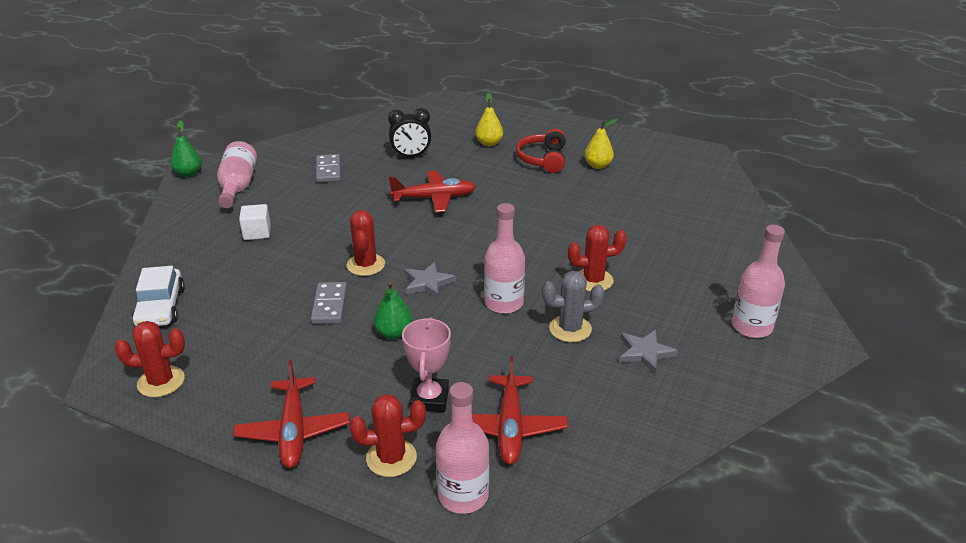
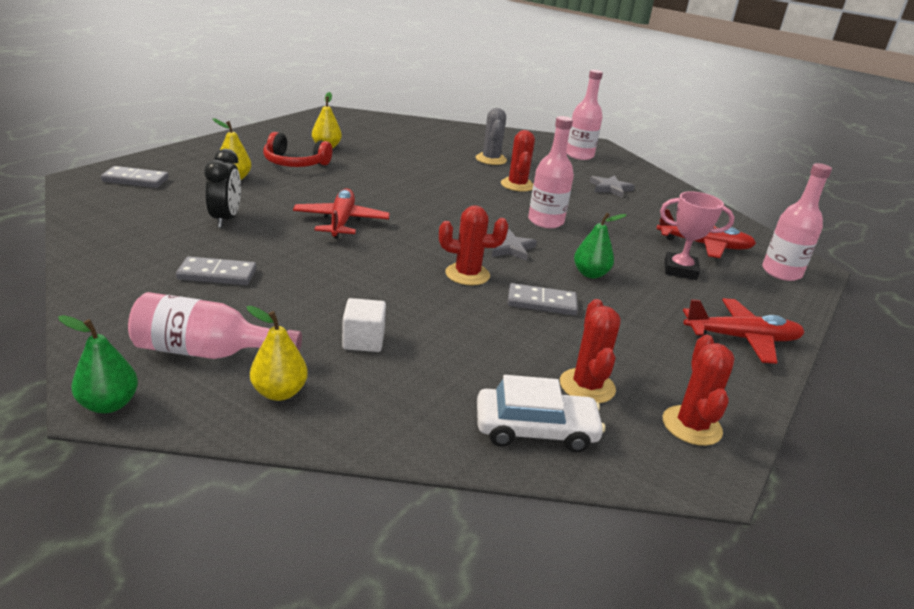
camera: 85 degrees left, 5 degrees down
(199, 215) = (279, 392): none -> yellow pear
(391, 458) = (756, 295): red cactus -> red cactus (587, 386)
(457, 114) = (135, 180): none -> grey domino
(570, 329) = (582, 205): grey cactus -> grey cactus (491, 159)

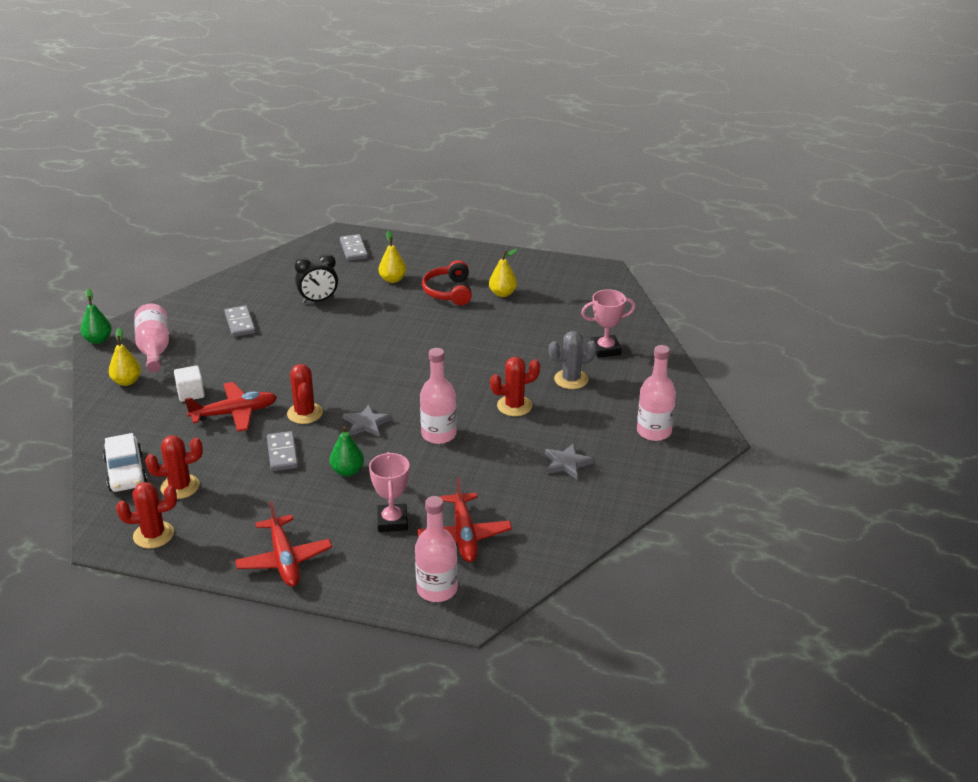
camera: 75 degrees right, 5 degrees up
(341, 222) = (352, 342): red plane -> red plane (234, 413)
(456, 140) = (605, 349): none -> pink trophy

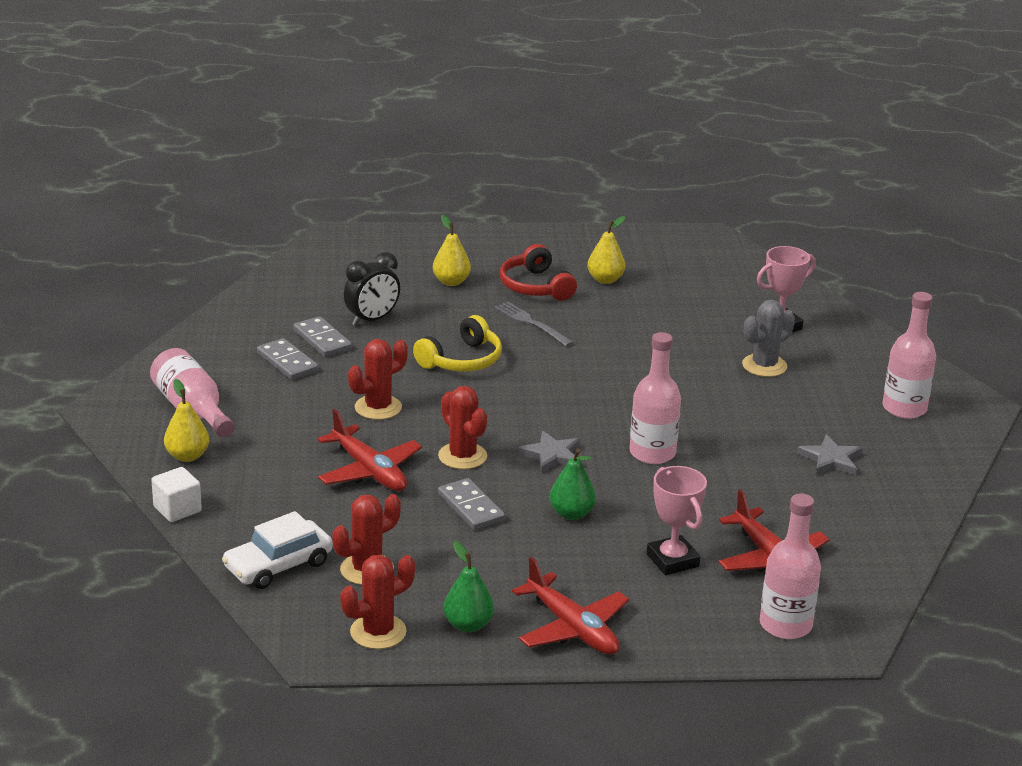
camera: 20 degrees left, 5 degrees down
(98, 340) = (103, 411): green pear -> green pear (468, 625)
(126, 472) = (278, 565): white car -> white car turned 90 degrees clockwise
(191, 393) = (289, 457): white cube -> white cube (177, 509)
(234, 413) = (369, 471): red plane -> red plane turned 90 degrees clockwise
(353, 250) = (370, 252): grey domino -> grey domino (322, 340)
(357, 340) = (462, 360): none -> yellow headphones
(425, 319) = (530, 323): none -> grey fork
(514, 406) = (719, 406): red cactus -> red cactus (378, 407)

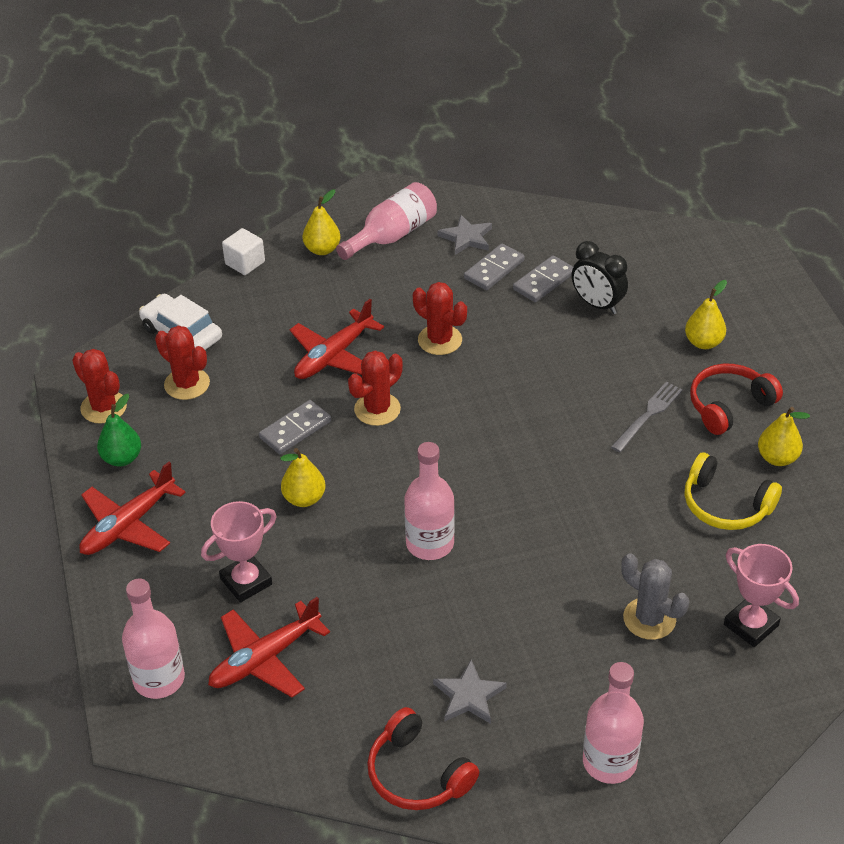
camera: 80 degrees right, 15 degrees up
(462, 360) = (549, 378): yellow headphones -> yellow headphones (725, 505)
(552, 455) = (399, 470): grey star -> grey star (466, 238)
(571, 514) = (304, 498): green pear -> yellow pear
(909, 496) = (417, 774): none -> red headphones

